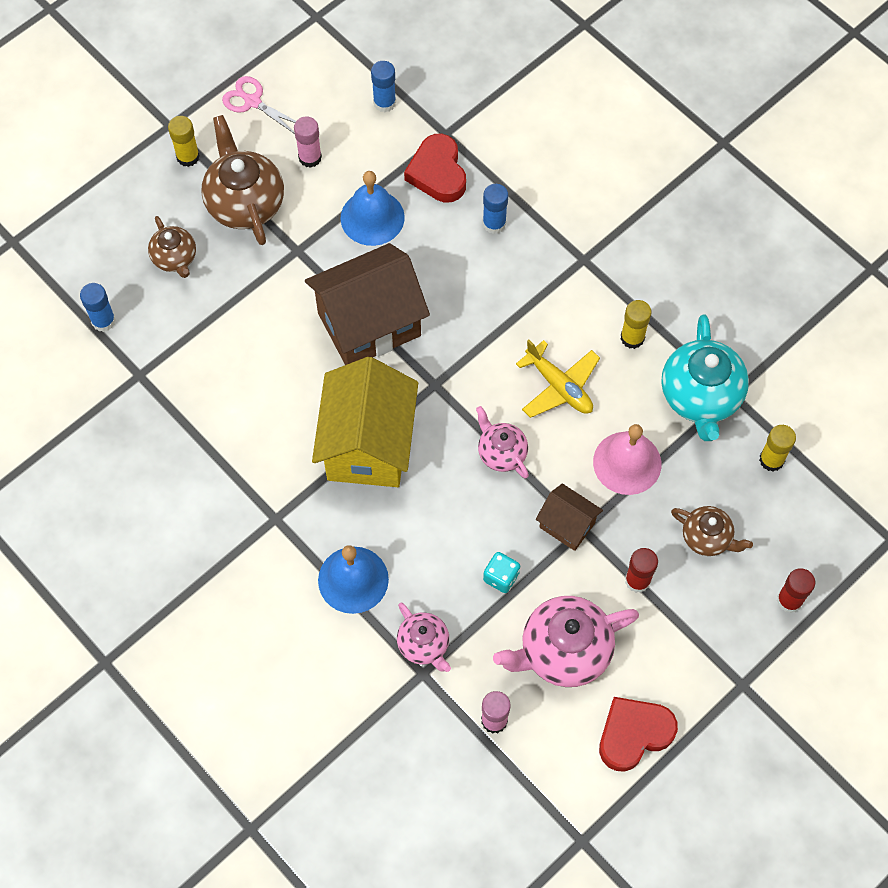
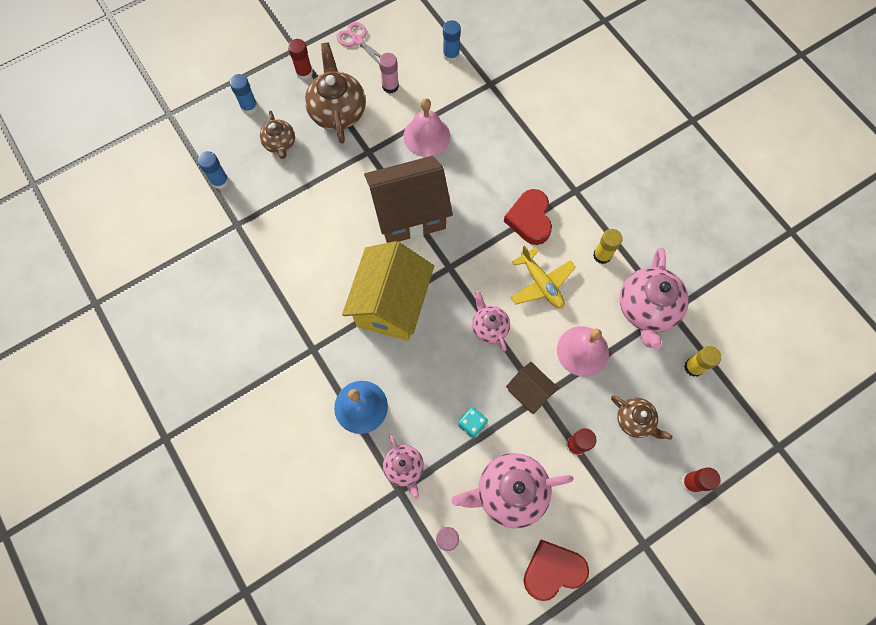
camera: 10 degrees right, 5 degrees up
(188, 157) = (304, 72): yellow glue stick -> red glue stick
(372, 217) = (426, 136): blue bell -> pink bell
(437, 173) = (479, 111): red heart -> red heart (529, 219)
(494, 223) = (514, 154): blue glue stick -> blue glue stick (249, 107)
(700, 396) = (646, 308): turquoise teapot -> pink teapot

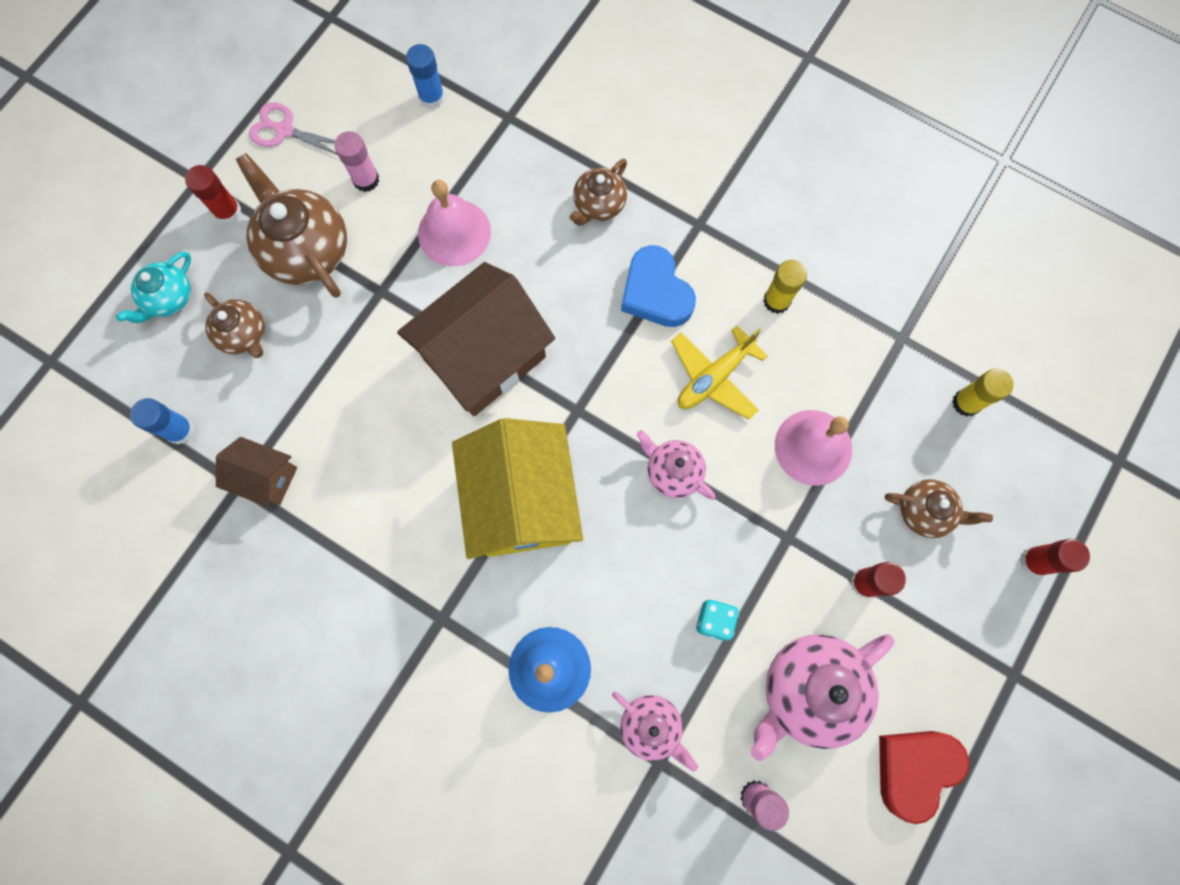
camera: 25 degrees left, 5 degrees up
(249, 107) = (169, 298): blue glue stick -> turquoise teapot
(520, 155) = (598, 205): none -> brown teapot
(529, 219) = (656, 292): red heart -> blue heart
(529, 392) = (769, 538): brown house -> brown house (267, 478)
(541, 283) = (714, 377): yellow plane -> yellow plane turned 105 degrees clockwise
(646, 308) = (869, 349): pink teapot -> none

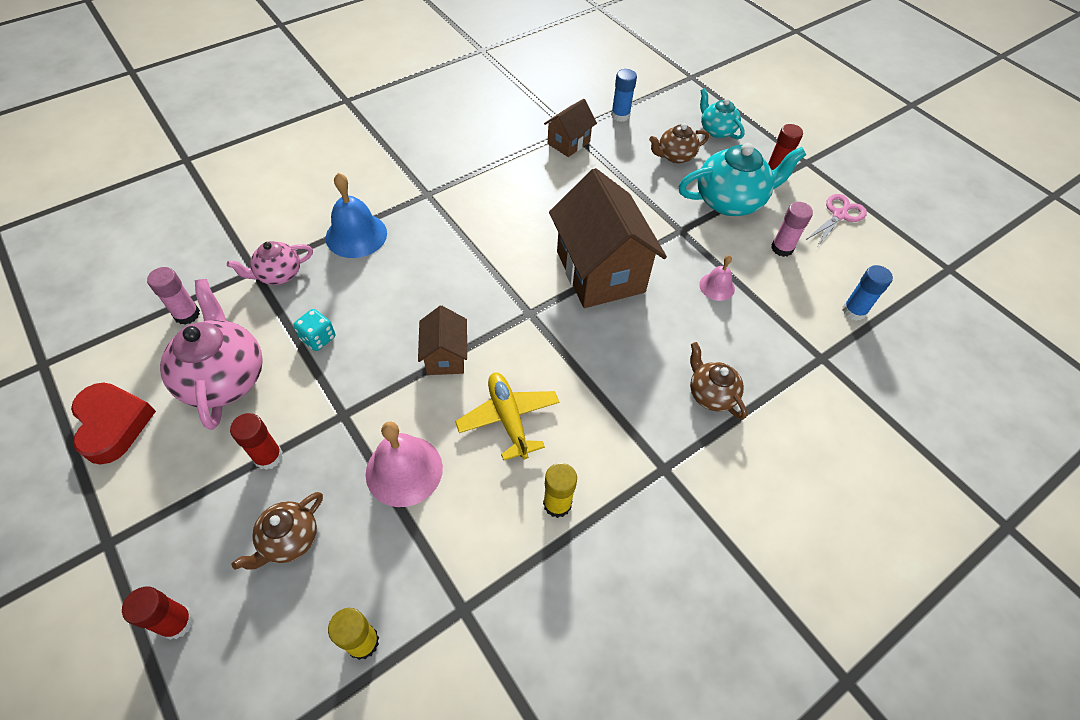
camera: 110 degrees right, 20 degrees down
(307, 250) = (730, 201): brown teapot -> turquoise teapot
(454, 232) = (717, 286): pink bell -> pink bell, size x0.56
(522, 502) = (478, 258): yellow house -> none
(656, 292) = (608, 405): blue heart -> none
(673, 471) = (445, 356): pink teapot -> brown house

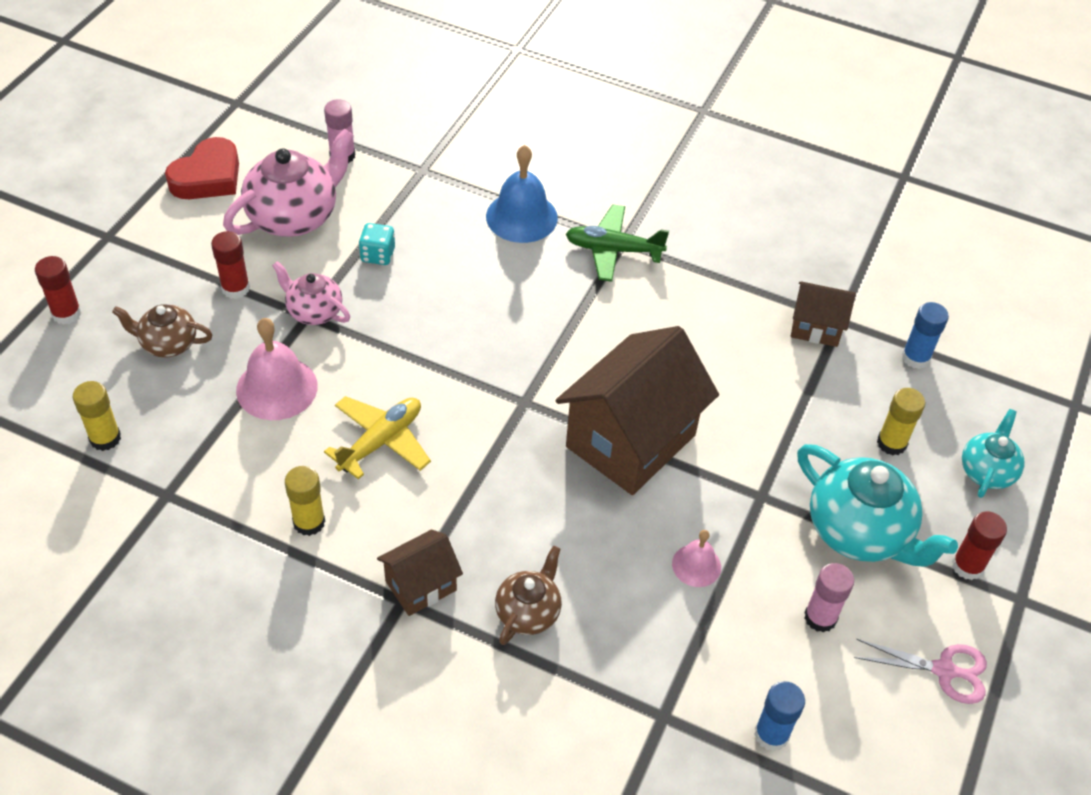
camera: 60 degrees right, 5 degrees down
(279, 274) = (430, 189): pink teapot -> pink teapot (314, 311)
(430, 202) = (613, 250): none -> green plane
(445, 356) = (421, 358): brown house -> brown house (421, 585)
(675, 156) = (891, 443): brown teapot -> yellow glue stick

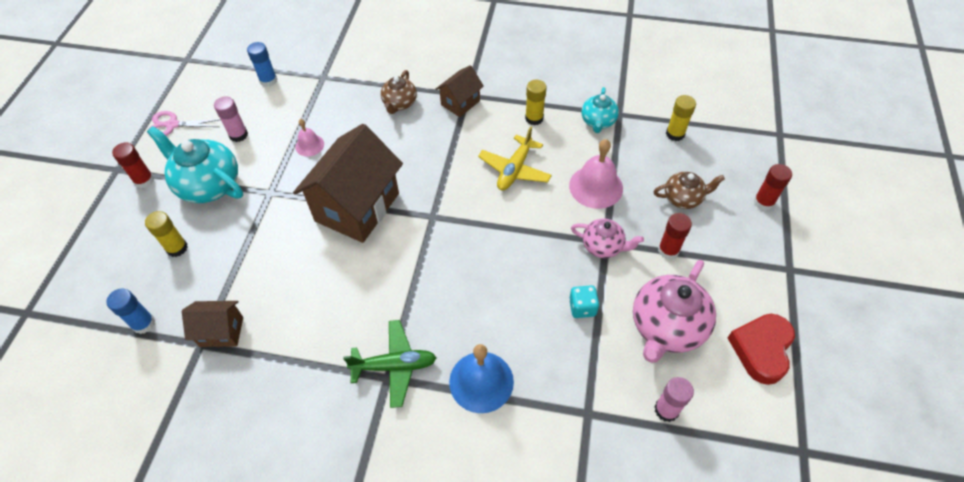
camera: 170 degrees right, 5 degrees up
(987, 471) = (113, 243): turquoise teapot -> turquoise teapot (598, 121)

